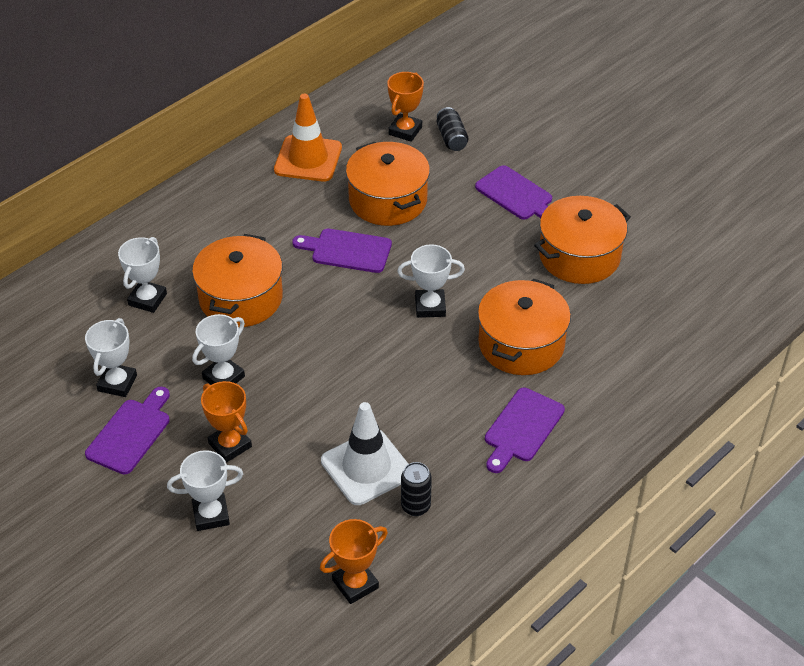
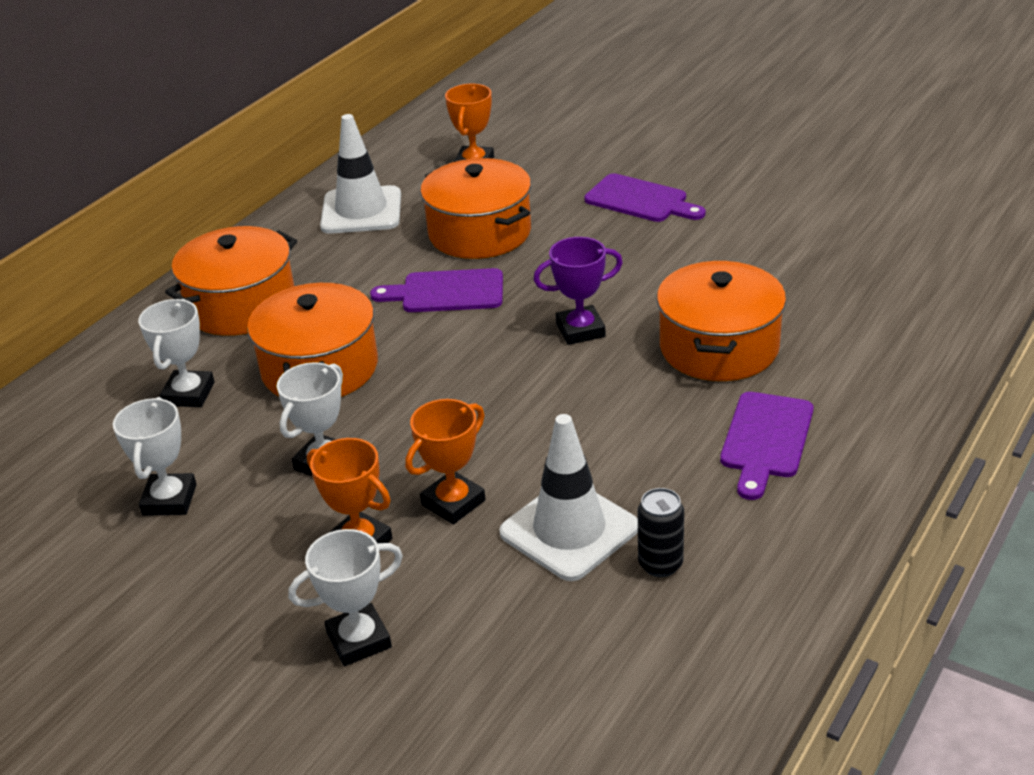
camera: 10 degrees left, 10 degrees down
(131, 433) = (205, 558): purple cutting board -> none
(308, 159) = (361, 211): orange traffic cone -> white traffic cone
(355, 584) = (613, 687): orange trophy -> orange trophy (453, 502)
(430, 307) = (580, 330): white trophy -> purple trophy
(451, 138) = (535, 161): black can -> none
(579, 256) = (748, 244): orange pot -> orange pot (241, 305)

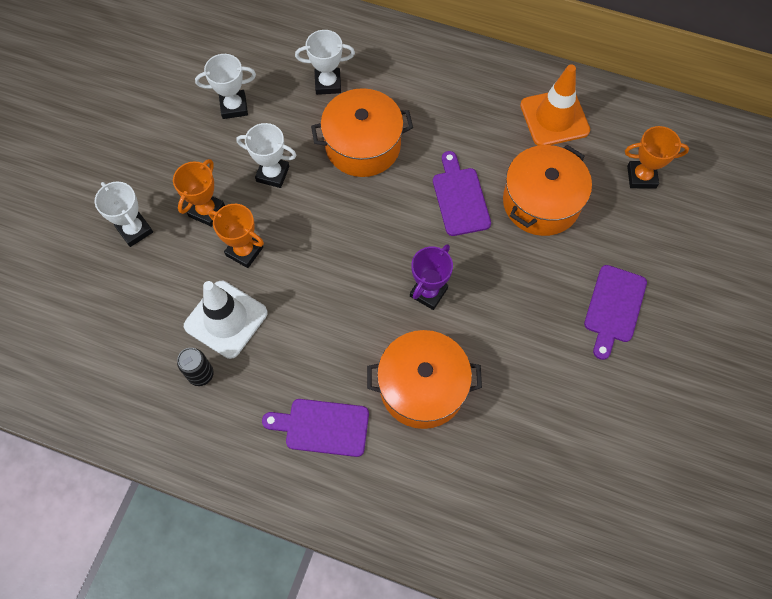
camera: 75 degrees right, 30 degrees up
(241, 305) = (423, 81): orange pot -> none
(361, 211) = (554, 118): white traffic cone -> orange traffic cone
(580, 330) = (428, 292): purple trophy -> purple trophy turned 60 degrees clockwise

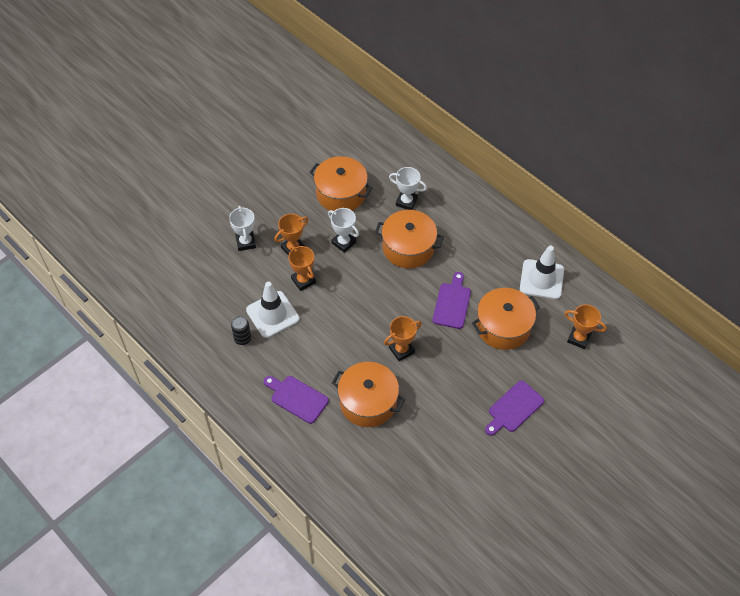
camera: 25 degrees right, 10 degrees down
(234, 107) = (341, 193): white trophy -> orange pot
(428, 292) = (401, 350): purple trophy -> orange trophy
(554, 118) = (541, 279): orange traffic cone -> white traffic cone

